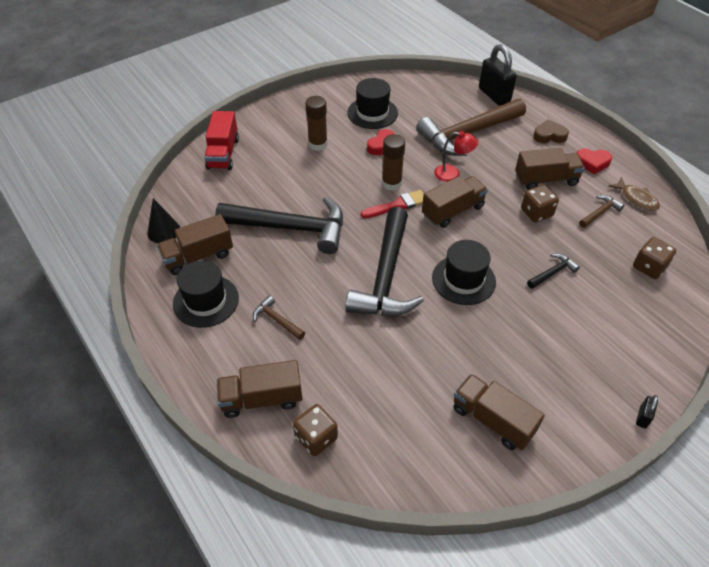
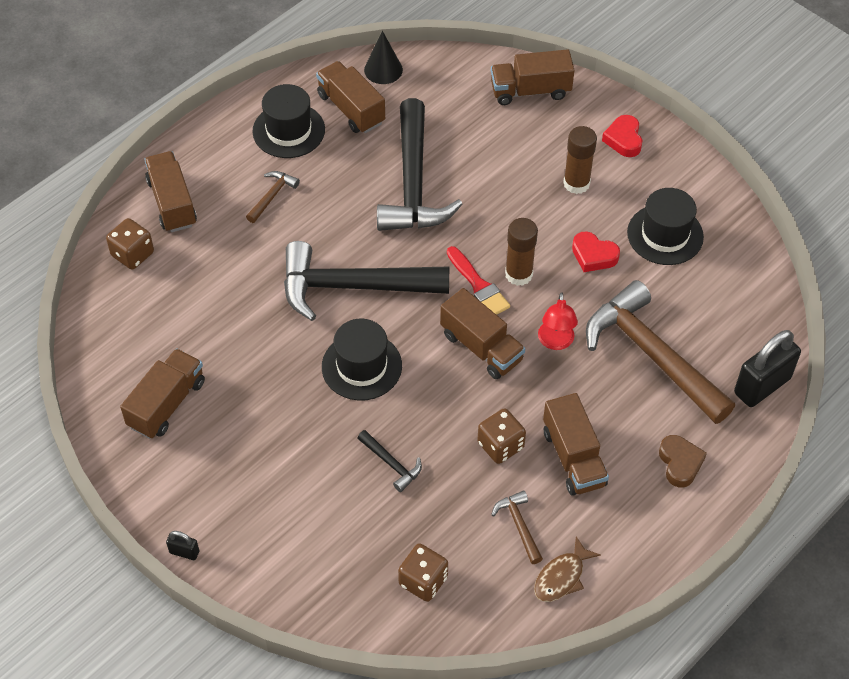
camera: 80 degrees right, 5 degrees up
(223, 153) = (530, 91): red truck -> brown truck
(592, 163) = (629, 520): red heart -> red heart (623, 139)
(600, 213) = (519, 526): brown hammer -> brown hammer turned 150 degrees counterclockwise

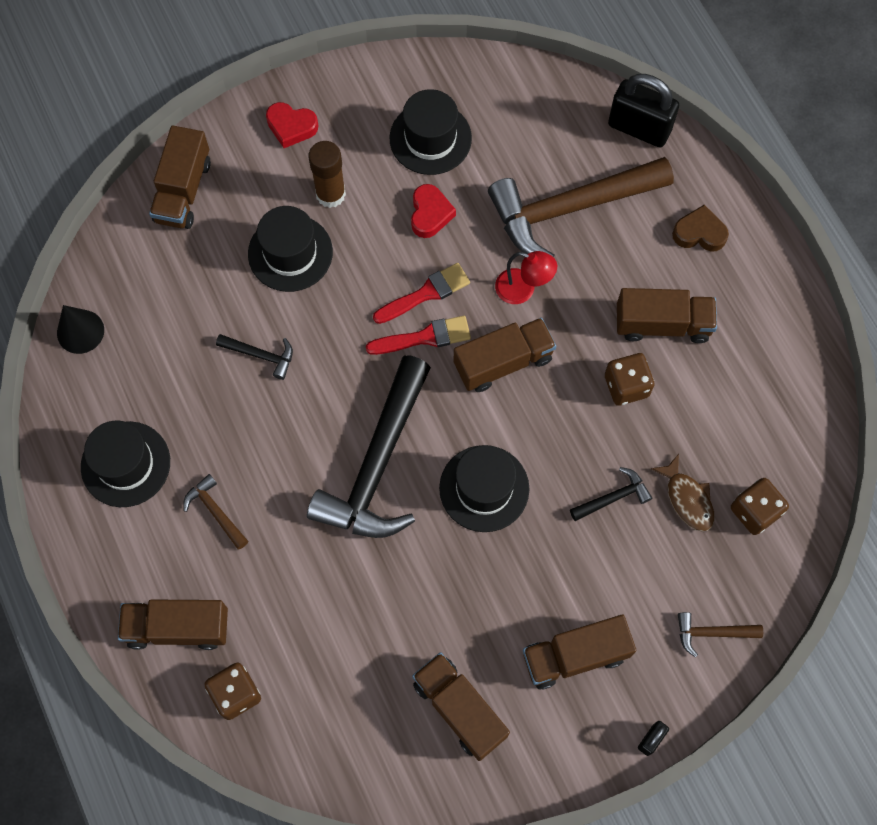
camera: 70 degrees left, 15 degrees up
(351, 109) = (124, 385): brown truck -> brown truck (575, 656)
(413, 183) = (260, 355): black hammer -> black hammer, size x0.42
(510, 174) = (290, 253): none -> black hat
(518, 274) = (426, 293): brown glue stick -> red brush
(519, 526) = (721, 401): brown hammer -> brown hammer (712, 633)
(561, 577) = (787, 384): brown fish -> brown fish (687, 499)
(593, 255) = (430, 214): red heart -> red heart turned 45 degrees counterclockwise
(762, 386) = (639, 128): black padlock -> black padlock turned 45 degrees counterclockwise

